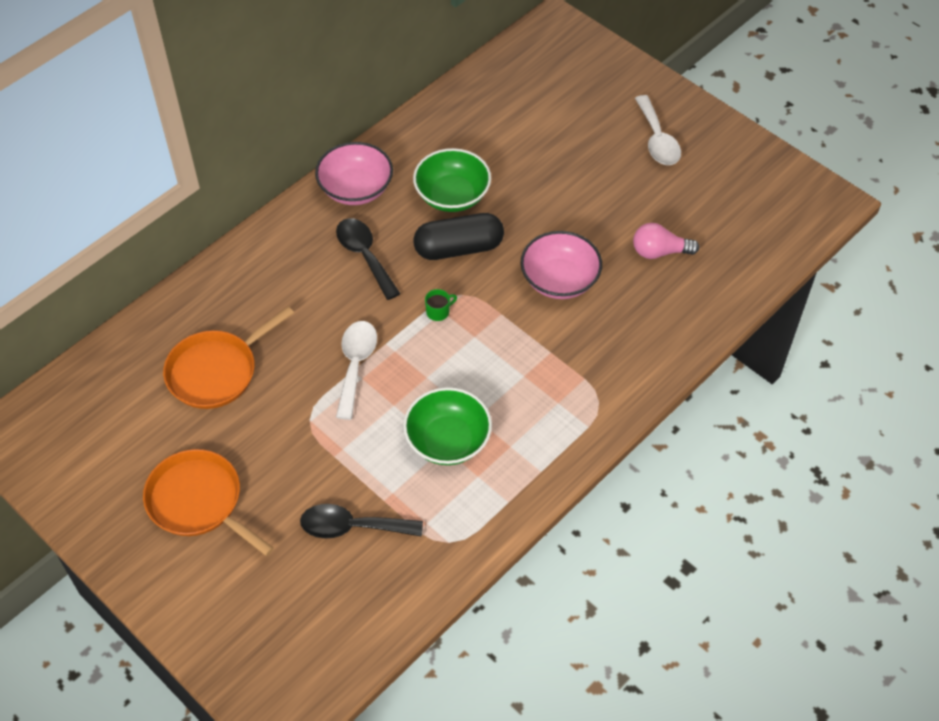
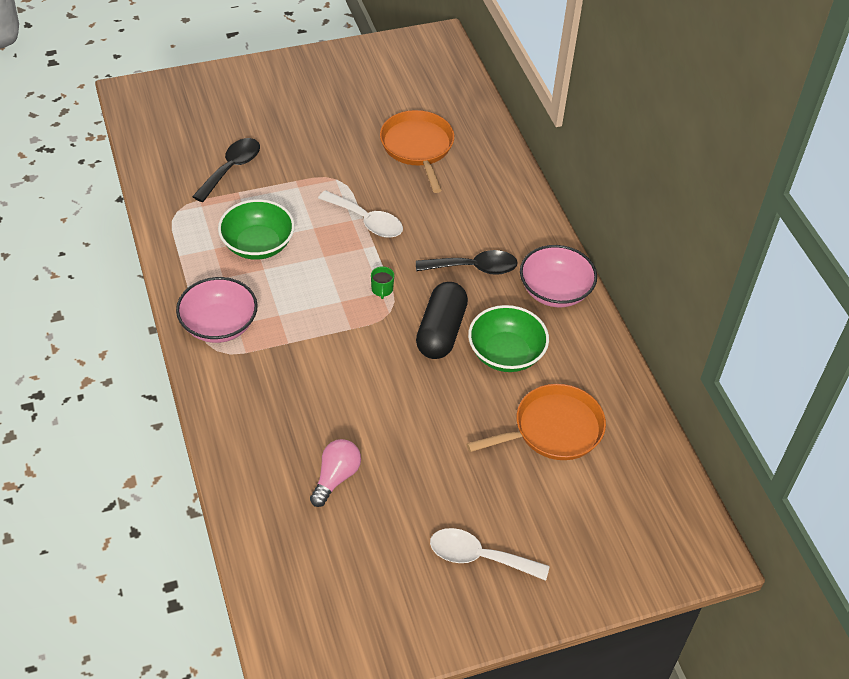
camera: 115 degrees right, 5 degrees down
(198, 501) = (314, 105): orange pan -> orange pan (553, 429)
(559, 280) = (357, 385): pink bowl -> pink bowl (219, 325)

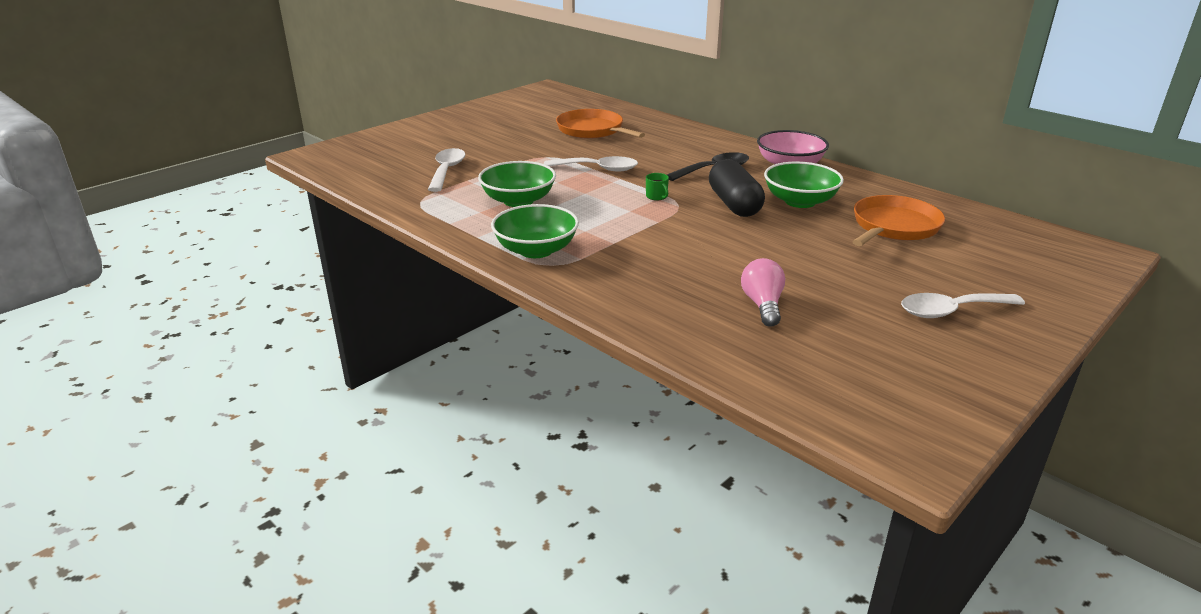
camera: 25 degrees left, 20 degrees down
(219, 325) = (536, 250): pink bowl -> green bowl
(231, 168) = (447, 170): black spoon -> white spoon

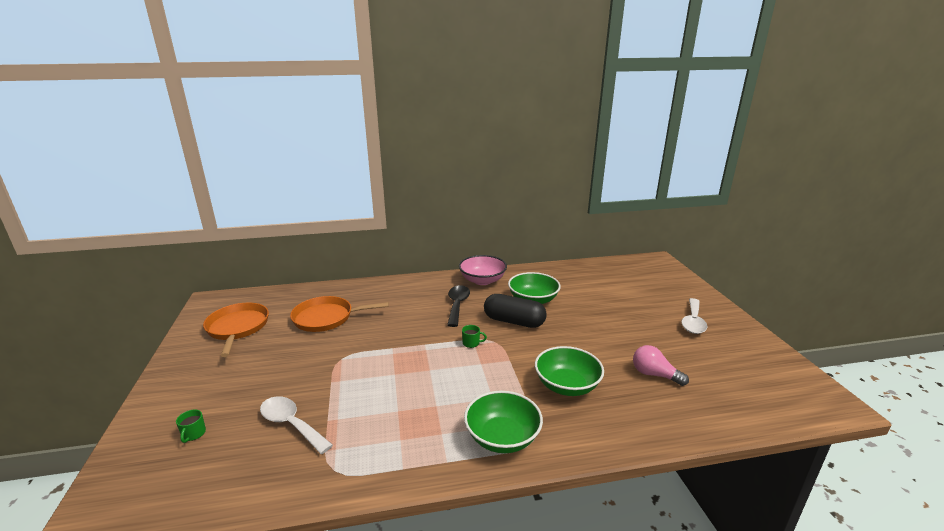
camera: 55 degrees left, 5 degrees down
(400, 148) = (193, 434): none -> green mug
(518, 201) = (404, 408): green bowl -> green bowl (567, 385)
(598, 169) = (397, 346): white spoon -> none
(893, 226) = (590, 290): orange pan -> orange pan (237, 328)

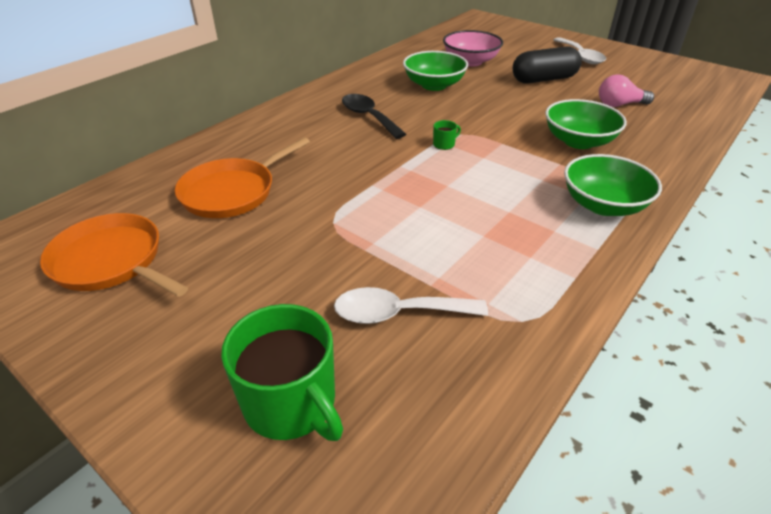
camera: 40 degrees left, 15 degrees up
(193, 434) = (291, 403): green mug -> green mug, size x2.45
(482, 280) = (354, 85): pink bowl -> pink bowl (470, 61)
(514, 321) = (449, 110): black capsule -> black capsule (544, 79)

